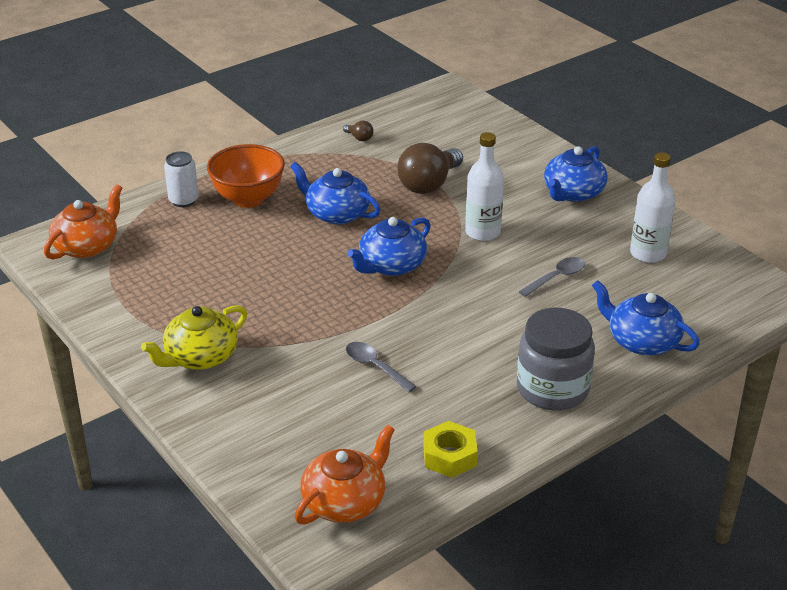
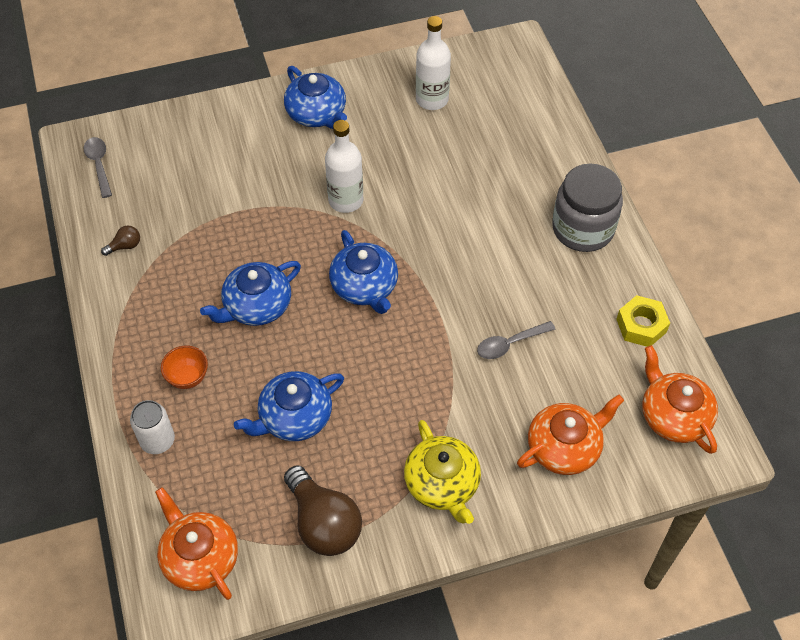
camera: 70 degrees left, 20 degrees up
(248, 199) = (188, 377): orange bowl -> orange bowl, size x0.53
(271, 427) = (564, 447): none -> orange teapot
(429, 184) = (245, 215): brown light bulb -> brown light bulb (323, 523)
(556, 277) = (438, 172): grey spoon -> grey spoon (99, 165)
(642, 341) = (545, 149): blue teapot -> blue teapot (294, 417)

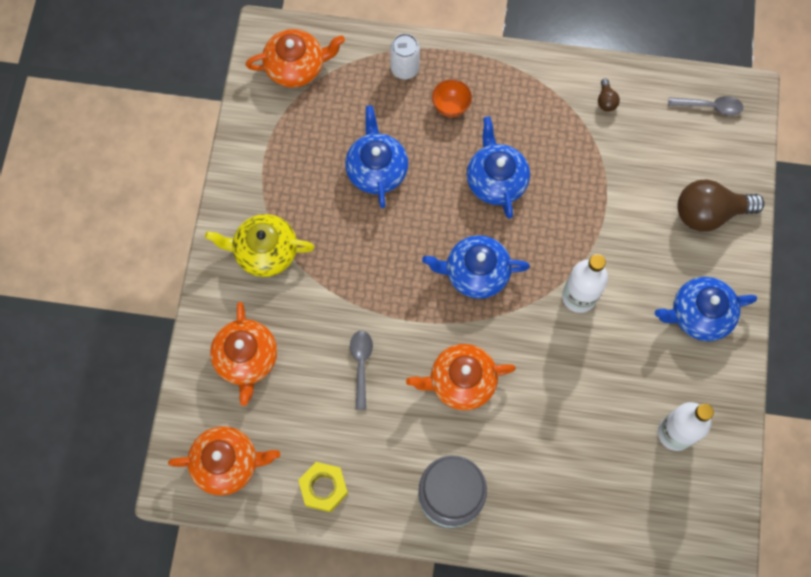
camera: 115 degrees right, 15 degrees up
(323, 523) = (278, 155): brown light bulb -> brown light bulb (709, 213)
(477, 259) = (461, 381): none -> orange teapot

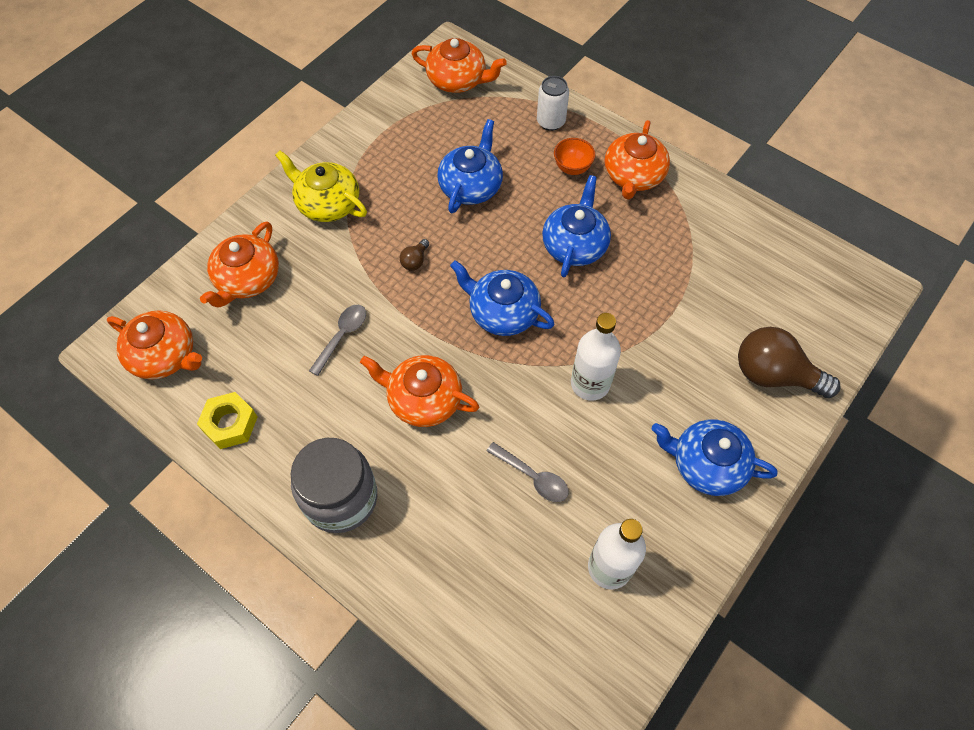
camera: 30 degrees right, 10 degrees down
(505, 88) = (633, 176): none -> orange teapot
(606, 101) = (725, 229): brown light bulb -> brown light bulb (415, 261)
(709, 106) = (830, 281): grey spoon -> grey spoon (533, 477)

